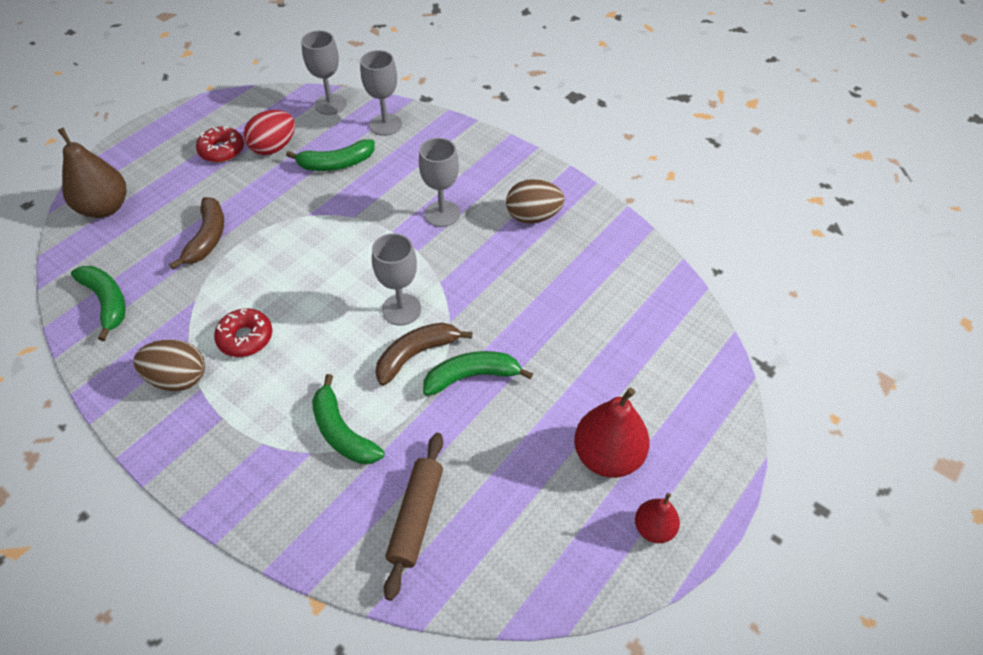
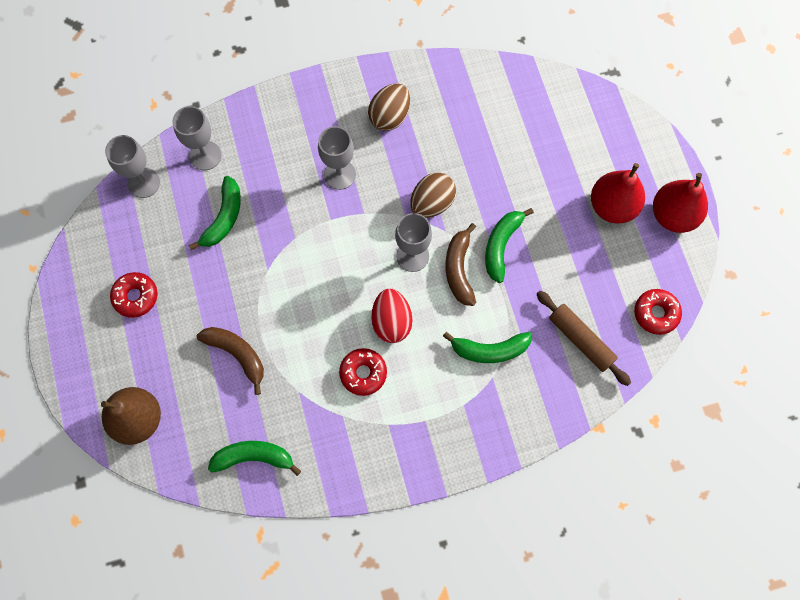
camera: 55 degrees left, 20 degrees up
(178, 378) = (369, 435): brown egg -> brown egg (432, 203)
(274, 147) = (165, 254): red egg -> red egg (391, 321)
(510, 583) = (656, 313): none -> red donut
(654, 528) = (673, 215): red pear -> red pear, size x1.77

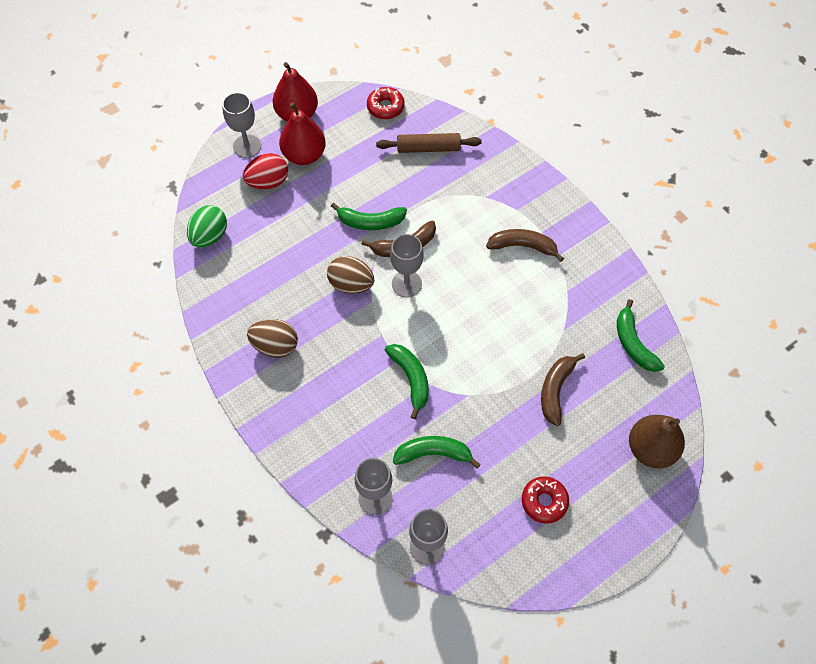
camera: 110 degrees left, 10 degrees down
(339, 174) = (351, 368): grey goblet -> grey goblet (247, 146)
(363, 373) = (525, 287): red donut -> none
(391, 321) = (472, 281): red egg -> red egg (268, 182)
(414, 392) = (523, 246): none -> brown banana
(489, 350) = (464, 205): green banana -> green banana (411, 379)
(536, 90) = (210, 236): none -> green egg
(580, 340) = (428, 148): brown rolling pin -> brown rolling pin turned 60 degrees clockwise

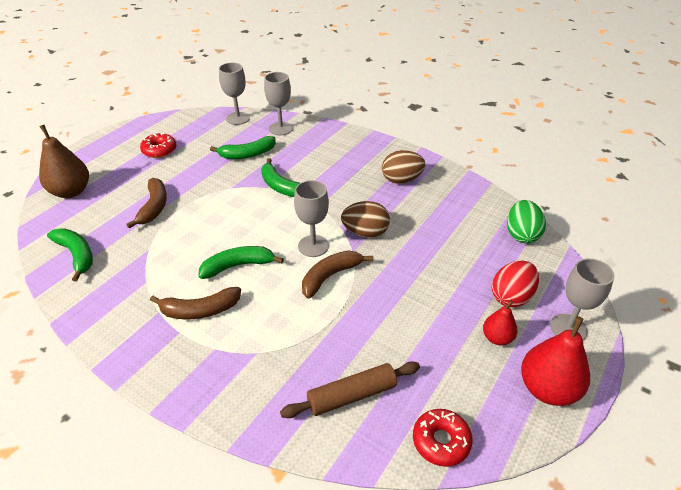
camera: 160 degrees right, 20 degrees down
(304, 155) = (497, 338): red pear -> red pear, size x0.56
(370, 222) = (377, 288): green banana -> green banana (238, 266)

